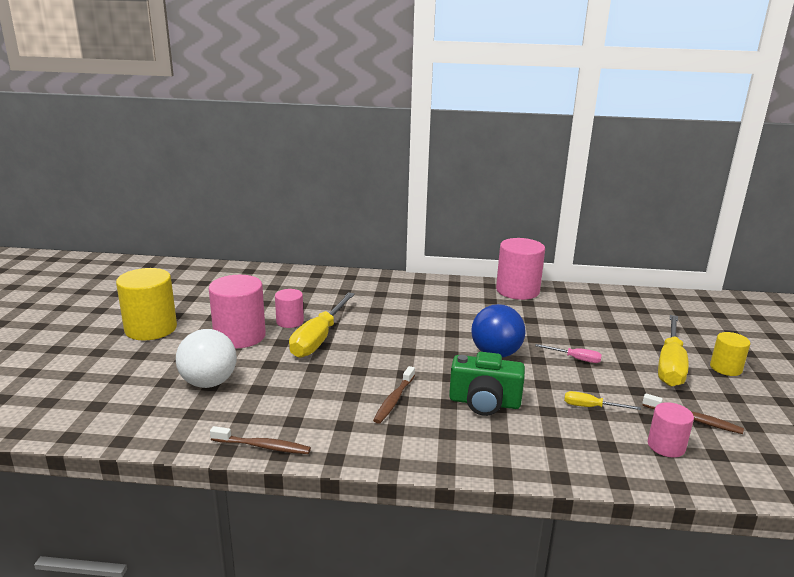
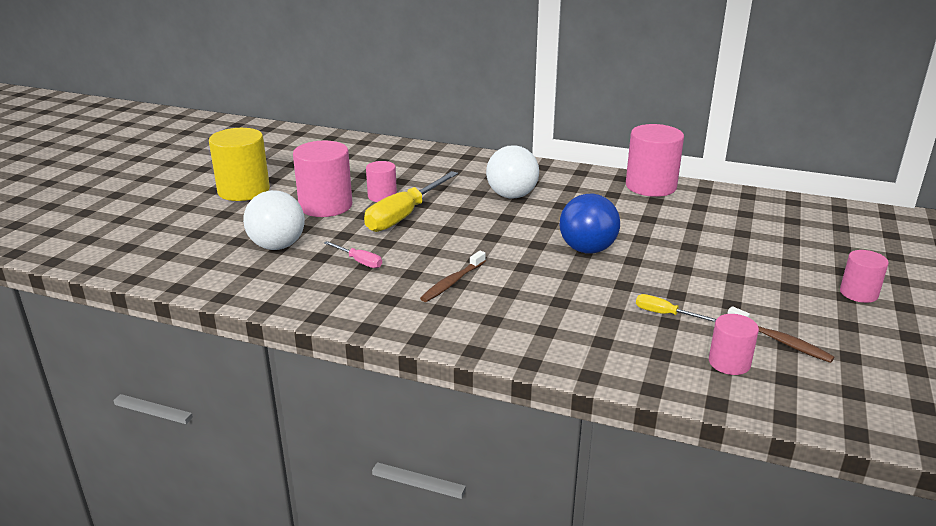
camera: 15 degrees right, 5 degrees up
(263, 446) = (303, 308): brown toothbrush -> none
(406, 310) = (512, 195): none -> white ball
(484, 402) = (547, 296): green camera -> none
(575, 359) = (677, 264): pink screwdriver -> pink screwdriver (359, 261)
(670, 365) = (789, 282): yellow screwdriver -> none
(725, 368) = (858, 293): yellow cylinder -> pink cylinder

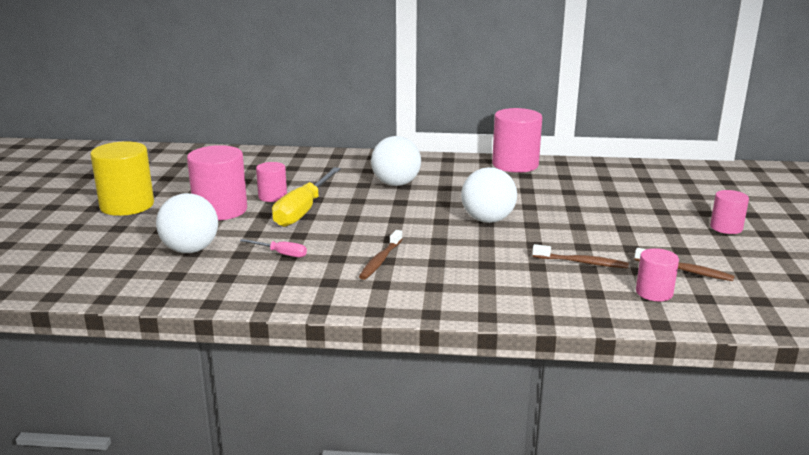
camera: 15 degrees left, 5 degrees down
(587, 249) = (487, 220): blue ball -> white ball
(665, 314) = (582, 262): yellow screwdriver -> brown toothbrush

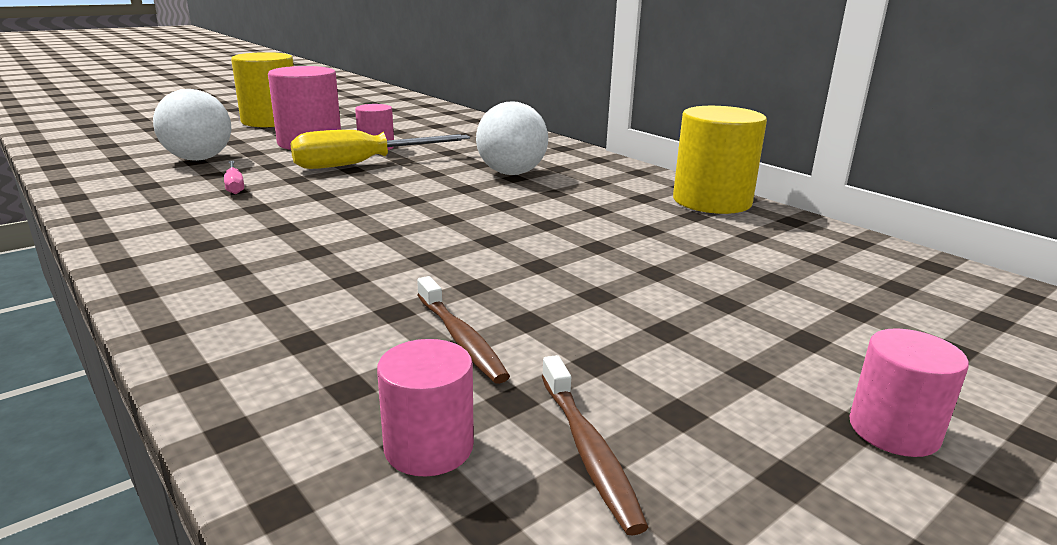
camera: 45 degrees right, 0 degrees up
(380, 260) = (277, 225): brown toothbrush -> none
(487, 220) = (499, 238): white ball -> none
(515, 165) = (711, 201): pink cylinder -> yellow cylinder

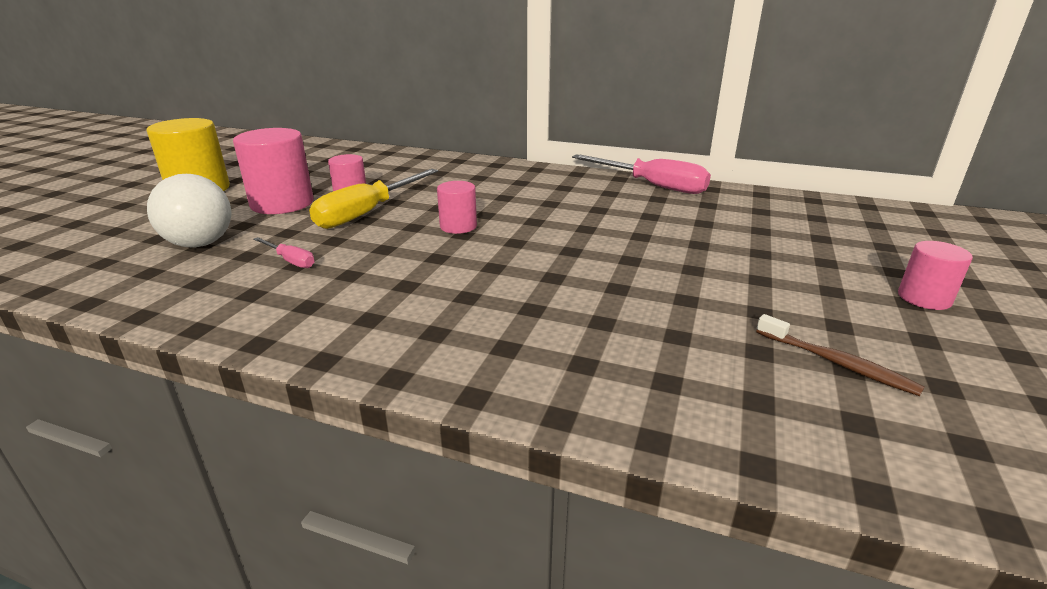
camera: 30 degrees left, 5 degrees up
(429, 447) = (768, 396): pink cylinder -> pink cylinder (458, 226)
(460, 338) = (672, 325): brown toothbrush -> none
(511, 173) = (496, 194): white ball -> none
(711, 201) = (652, 186): yellow cylinder -> pink screwdriver

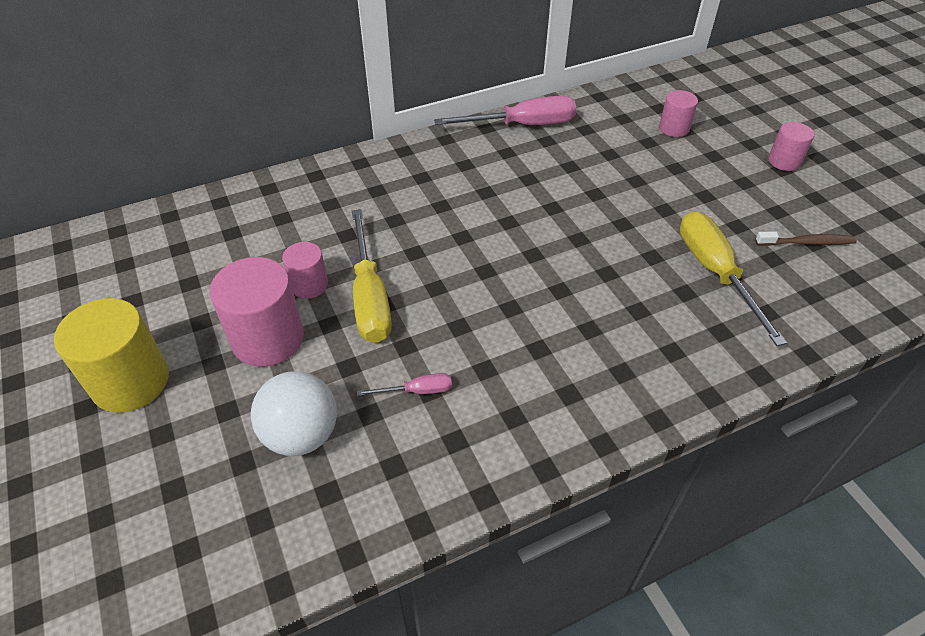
camera: 45 degrees left, 20 degrees up
(458, 226) = (468, 264): pink cylinder -> pink cylinder (674, 128)
(663, 326) = (715, 272): none -> yellow screwdriver

